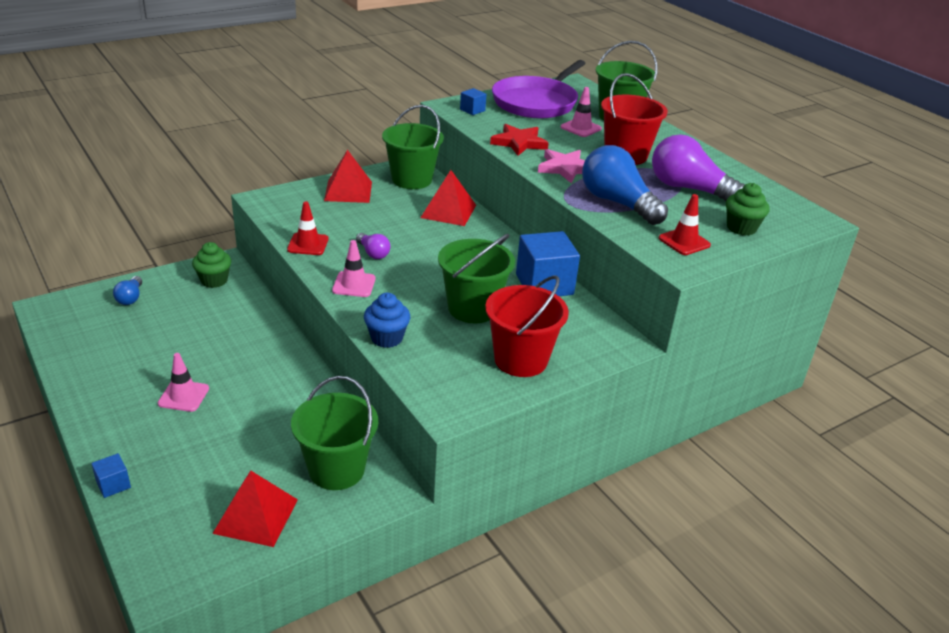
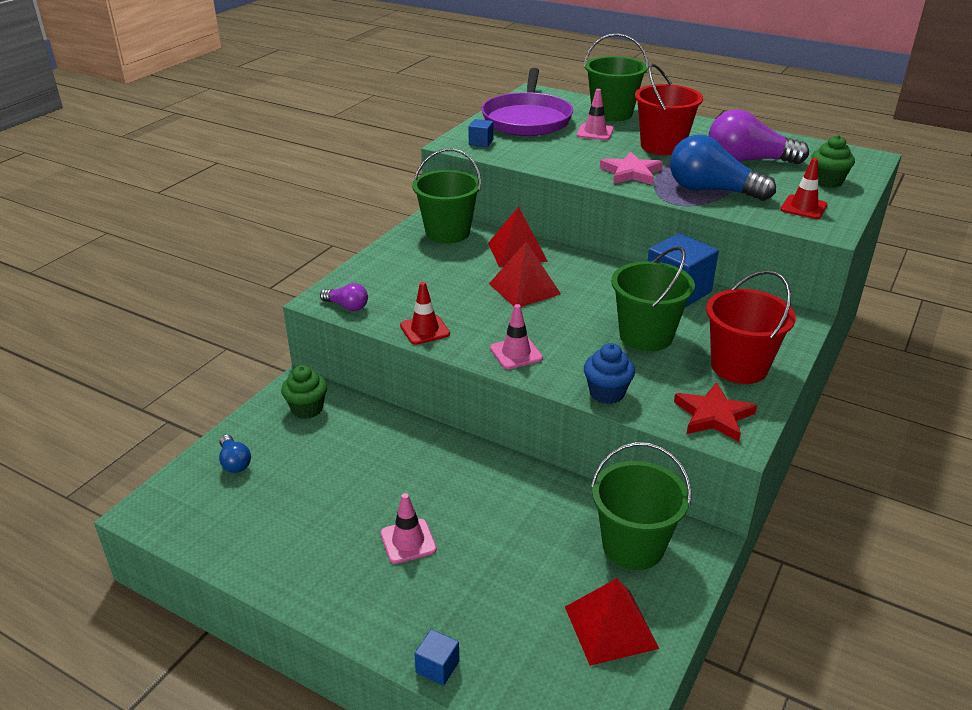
camera: 25 degrees left, 0 degrees up
(348, 191) = (400, 263): red pyramid -> red pyramid (524, 288)
(373, 253) = (497, 316): purple light bulb -> purple light bulb (347, 306)
(519, 143) = (562, 161): red star -> red star (713, 416)

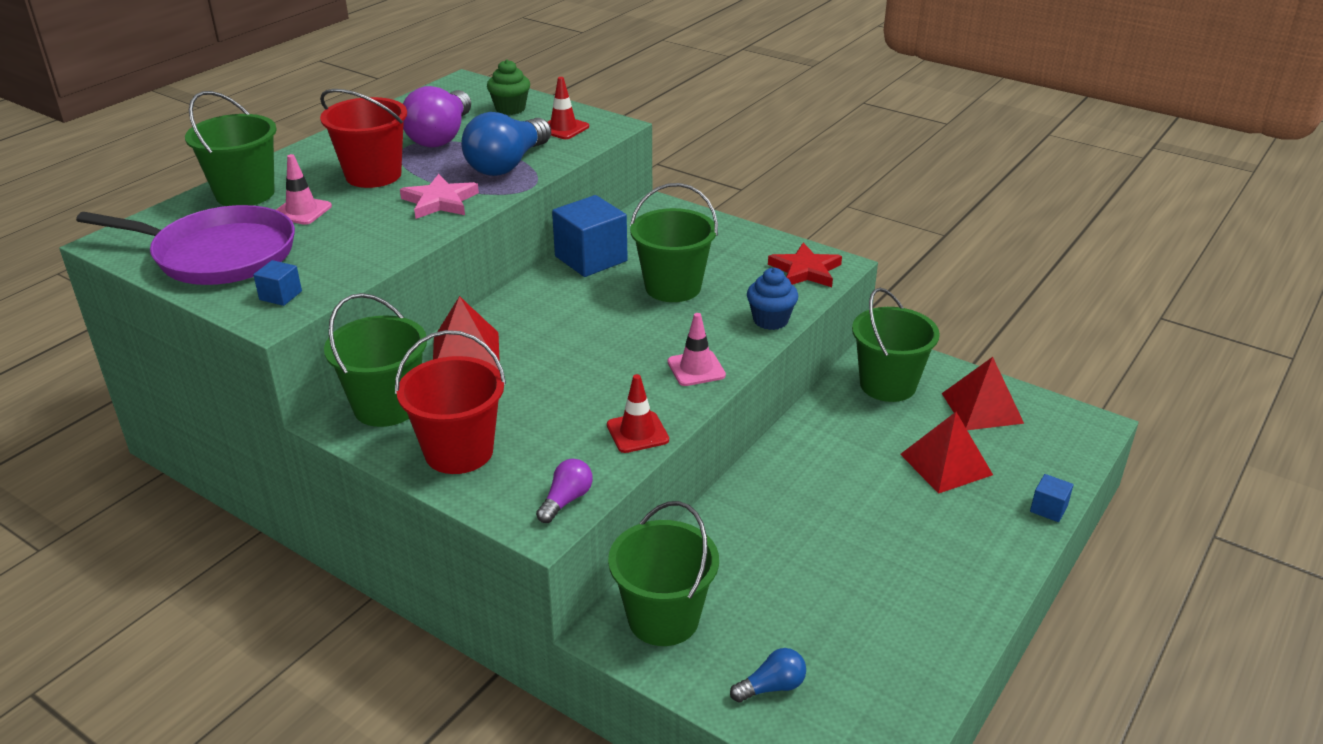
camera: 85 degrees left, 0 degrees up
(307, 409) = (663, 618): green cupcake -> green bucket
(408, 541) = (898, 525): pink traffic cone -> none
(524, 288) = (559, 353): red pyramid -> red pyramid (946, 464)
(739, 367) = (731, 247): red bucket -> red bucket (459, 451)

